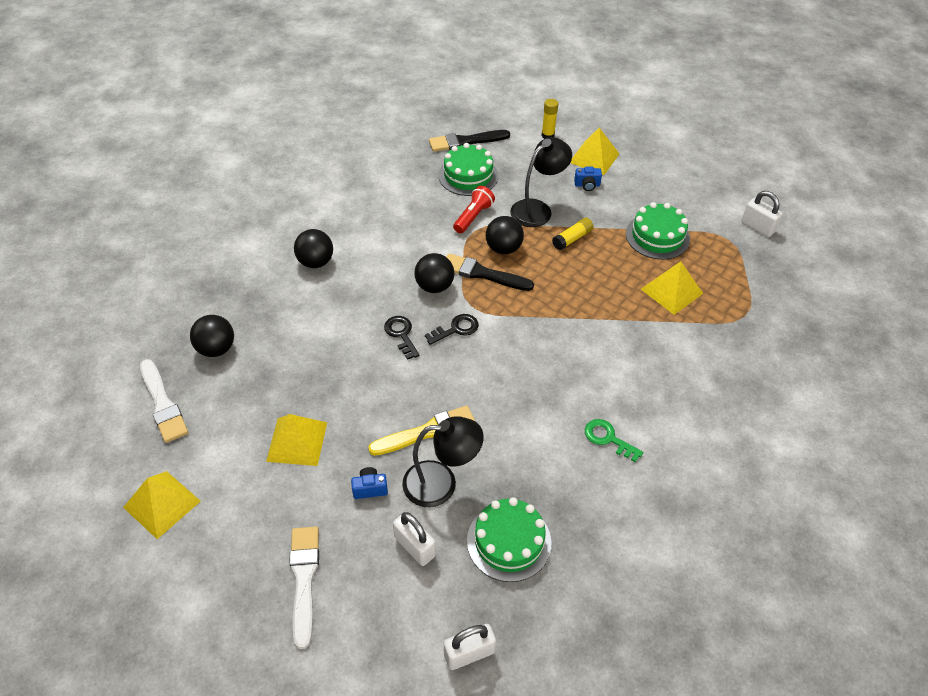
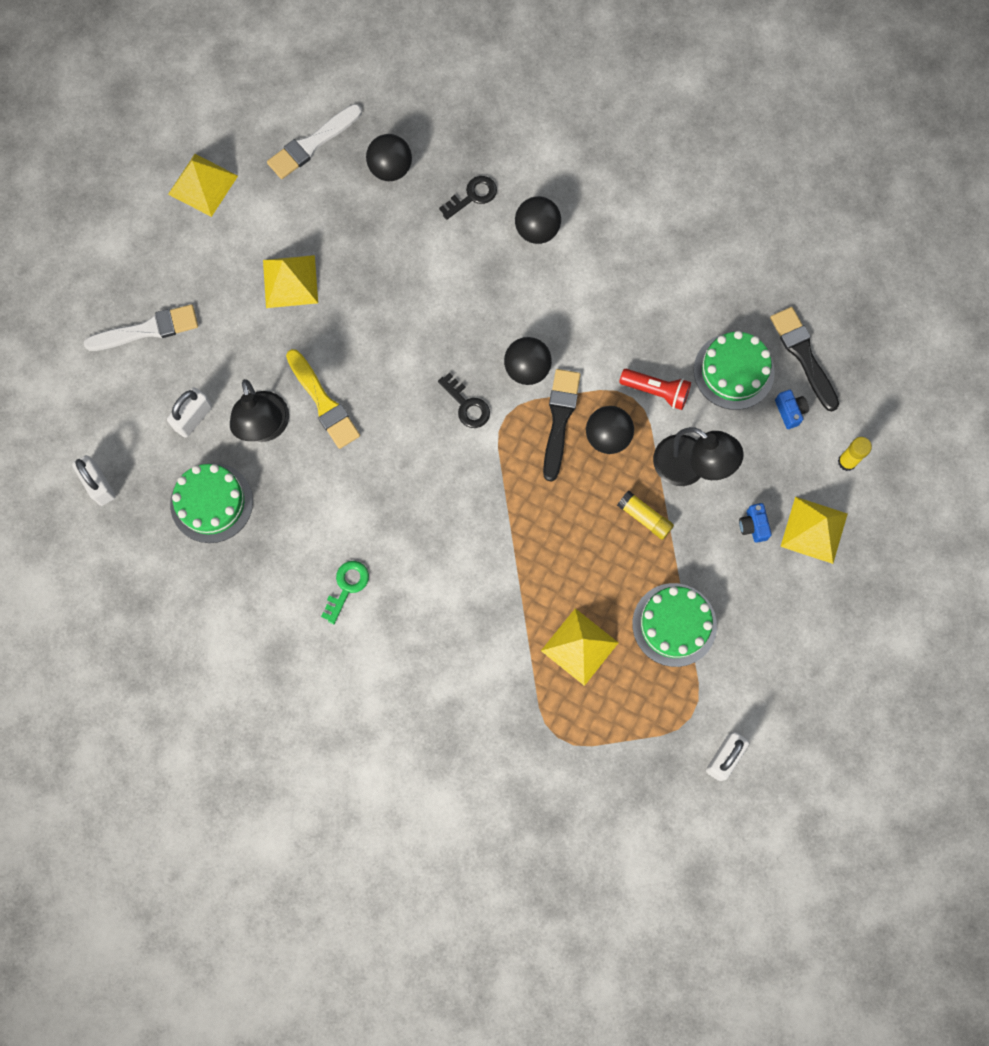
camera: 80 degrees right, 25 degrees up
(370, 488) = (248, 363): blue camera -> blue camera (789, 411)
(401, 334) = (447, 348): black key -> black key (472, 196)

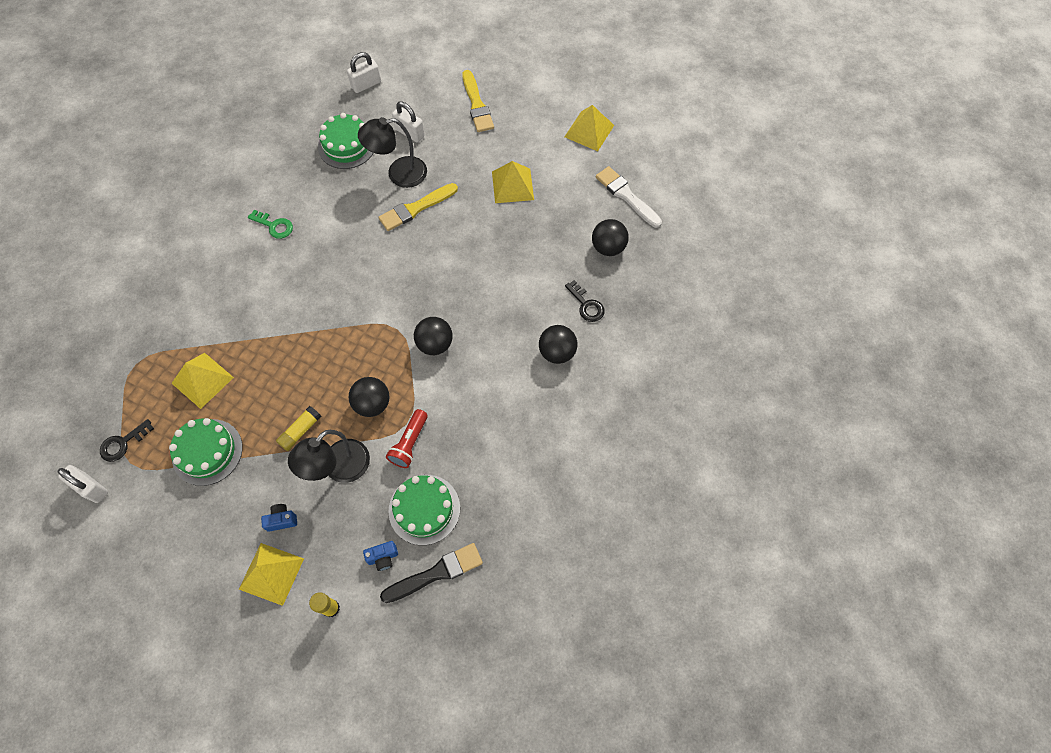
camera: 90 degrees right, 10 degrees down
(147, 329) = (477, 105): white brush -> yellow brush
(467, 405) = (407, 301): black key -> black key (123, 443)
(559, 419) = (390, 368): black brush -> none

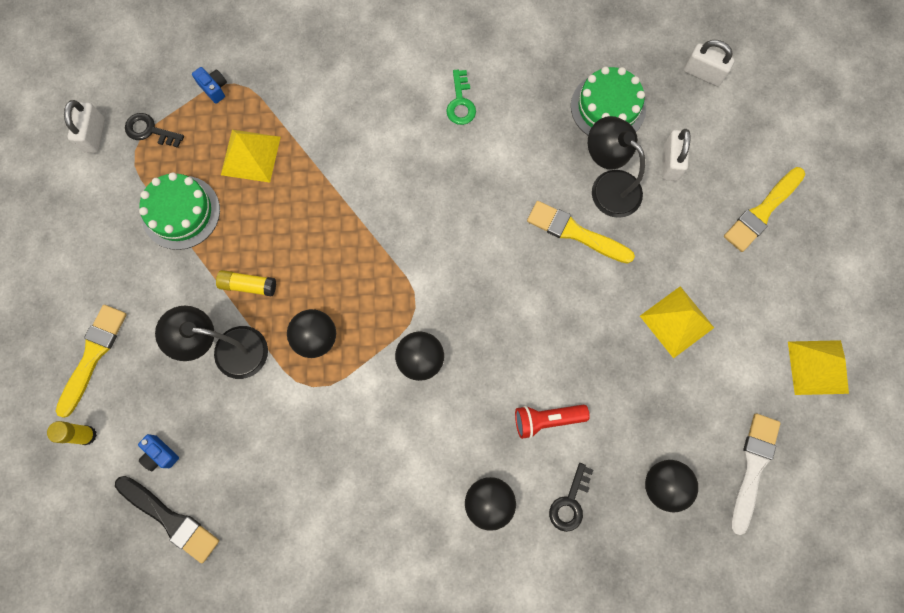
camera: 60 degrees right, 10 degrees up
(271, 573) = (93, 355): yellow pyramid -> yellow brush
(282, 520) = (149, 329): blue camera -> blue camera (214, 88)
(409, 443) = (293, 404): red flashlight -> red flashlight (547, 419)
(424, 509) = (230, 465): green cake -> none

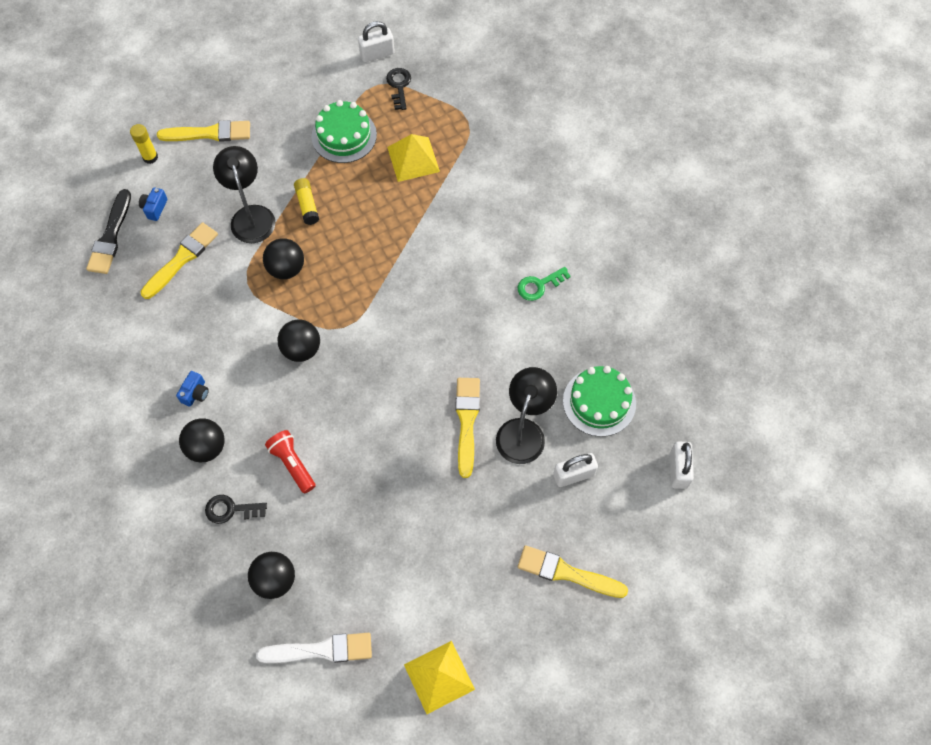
camera: 65 degrees right, 10 degrees down
(214, 88) = (456, 110): blue camera -> blue camera (195, 393)
(244, 447) = (182, 259): none -> yellow brush
(676, 321) = (425, 536): yellow pyramid -> none

